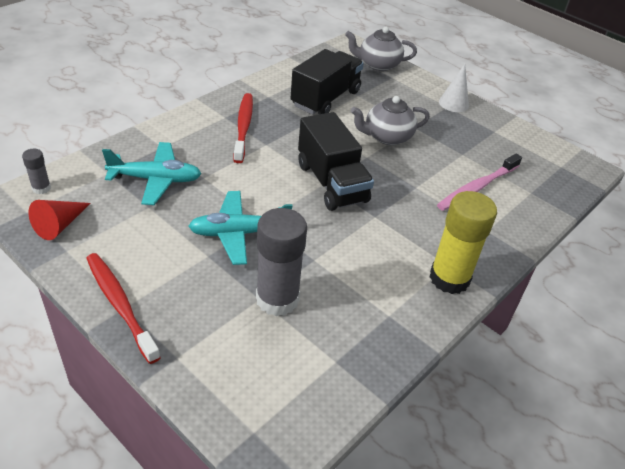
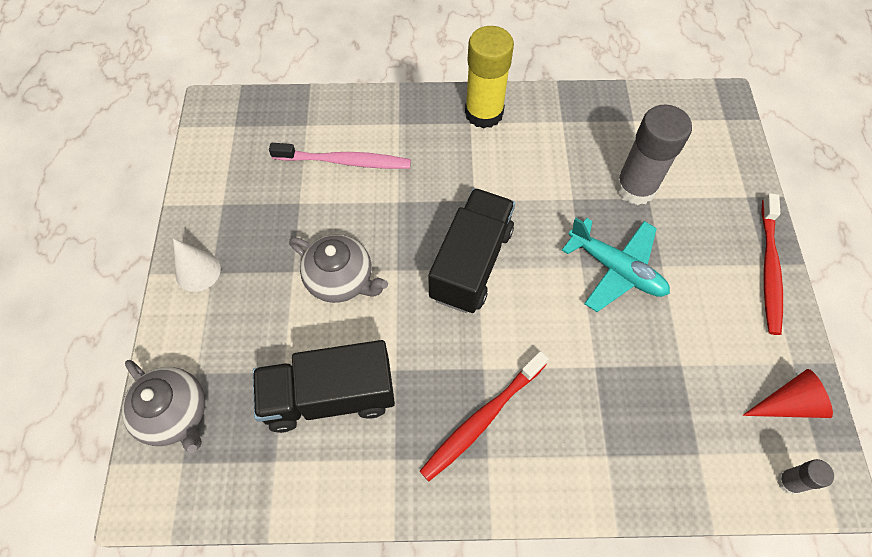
camera: 130 degrees left, 20 degrees up
(155, 180) = (650, 401): turquoise plane -> none

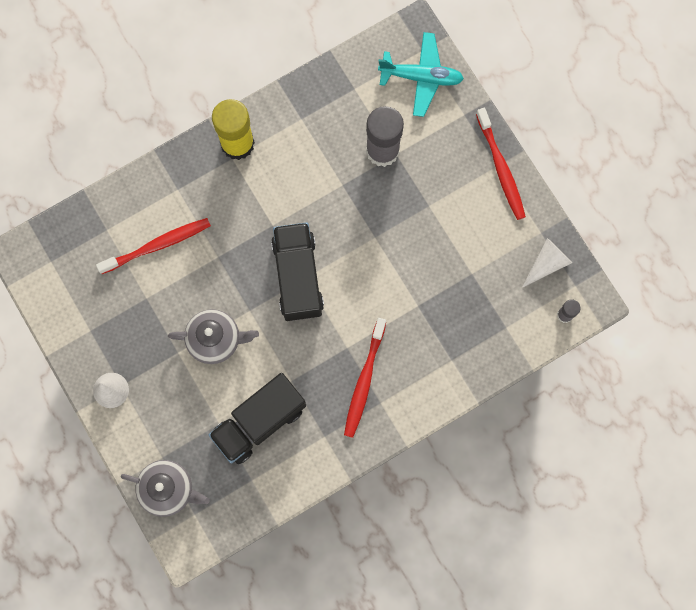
camera: 30 degrees left, 15 degrees up
(345, 161) = (158, 245): pink toothbrush -> red toothbrush
(615, 269) = (398, 226): turquoise plane -> turquoise plane (421, 77)
(787, 404) = (547, 263): red cone -> white cone

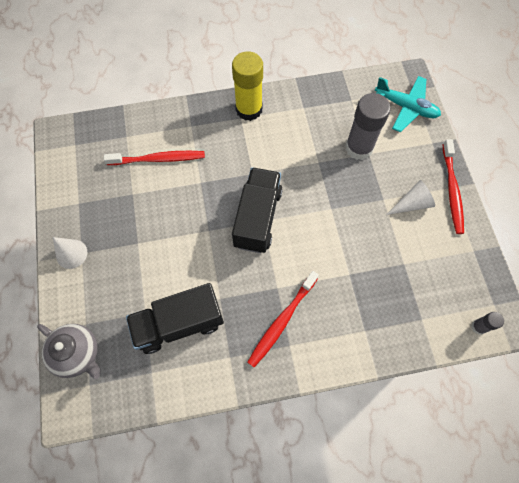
camera: 20 degrees right, 10 degrees down
(215, 339) = (172, 243): grey teapot -> none
(547, 263) = (473, 277): white cone -> white cone (412, 204)

